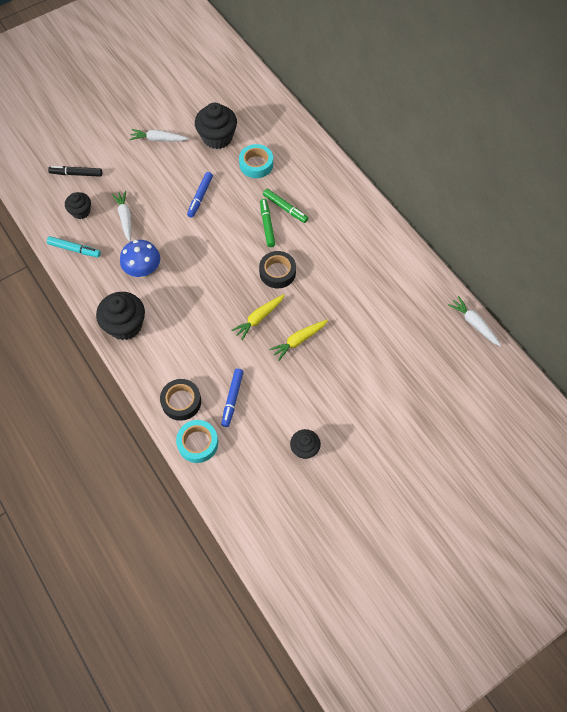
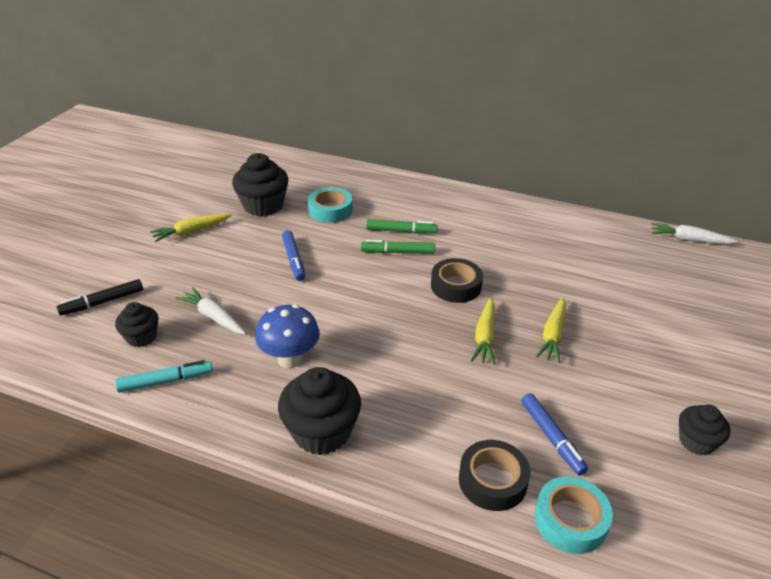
camera: 35 degrees left, 25 degrees down
(158, 139) = (191, 232): white carrot -> yellow carrot
(267, 225) = (398, 252): green marker -> green marker turned 45 degrees counterclockwise

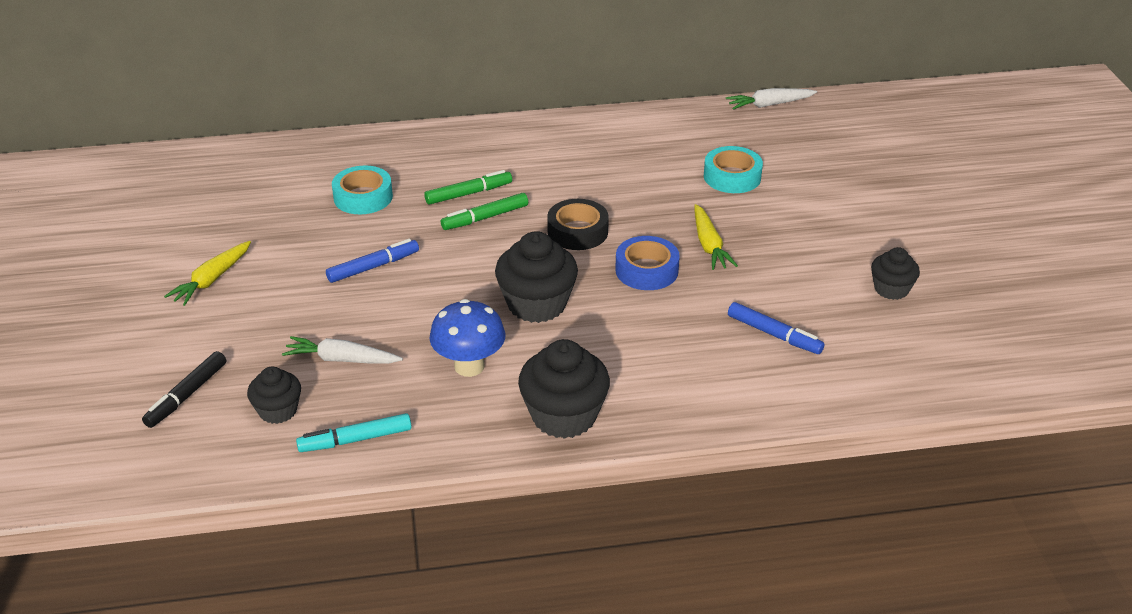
camera: 30 degrees left, 0 degrees up
(166, 381) = (355, 439): turquoise marker -> turquoise marker turned 150 degrees counterclockwise
(263, 206) = (273, 219): black cupcake -> black cupcake (537, 304)
(293, 259) = (373, 267): blue marker -> blue marker turned 75 degrees counterclockwise
(485, 337) = (646, 270): yellow carrot -> blue tape
(492, 480) = (751, 389): black tape -> none
(570, 520) = (835, 391): turquoise tape -> turquoise tape (732, 177)

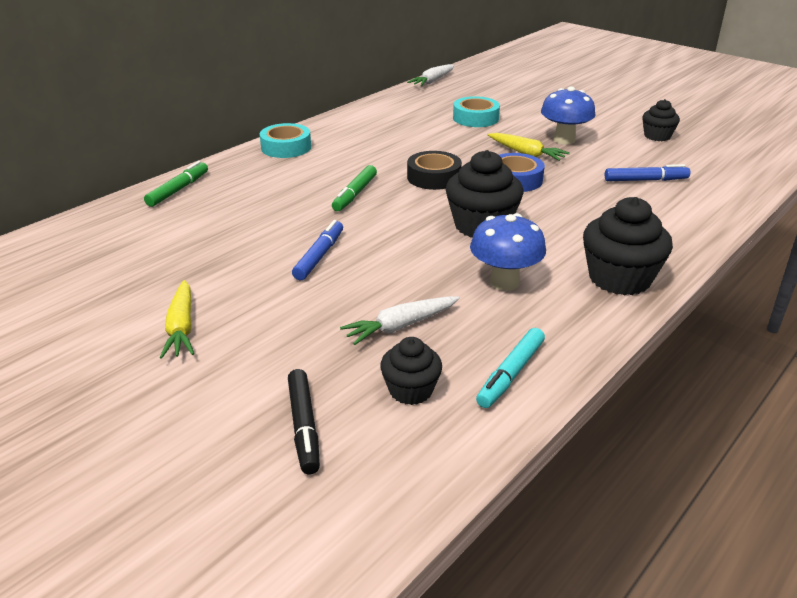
camera: 40 degrees left, 5 degrees down
(363, 197) = (233, 218): turquoise tape -> turquoise tape (286, 147)
(468, 194) = (317, 186): green marker -> green marker (178, 190)
(777, 246) = (564, 140): none -> blue mushroom

